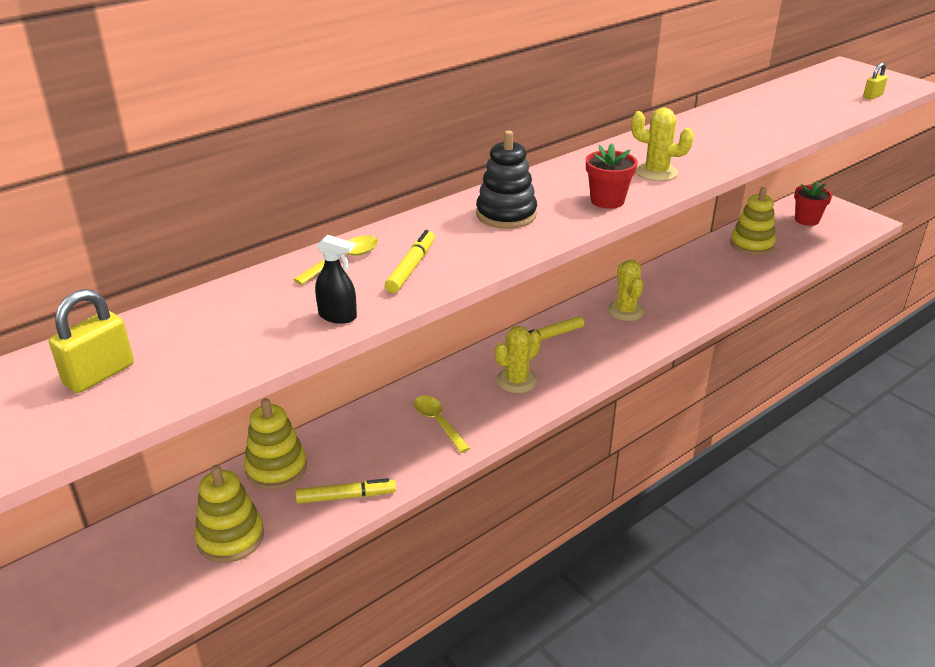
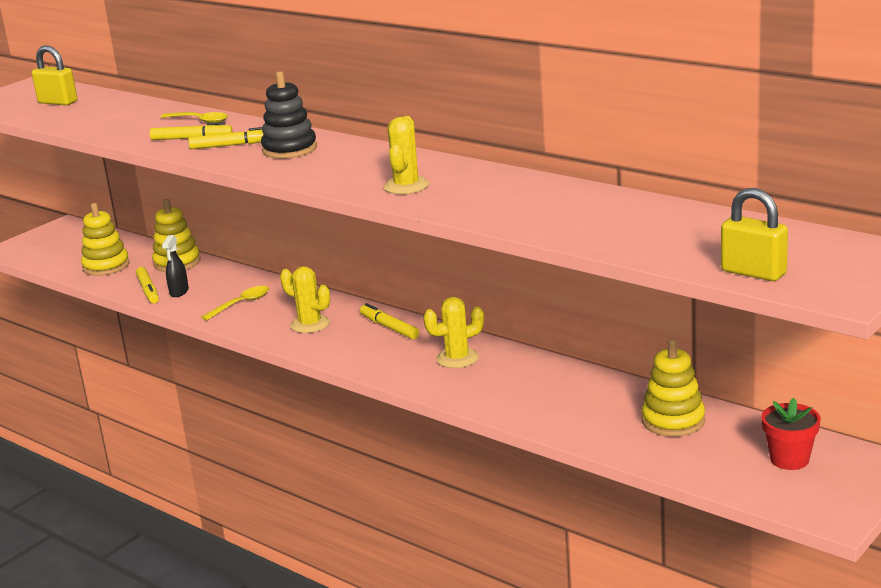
camera: 80 degrees right, 10 degrees down
(338, 316) = (122, 133): black spray bottle -> black spray bottle (179, 292)
(462, 244) = (232, 145): none -> yellow marker
(607, 200) = (331, 176): red flower pot -> none
(872, 96) = (753, 273): yellow padlock -> yellow padlock, size x1.70

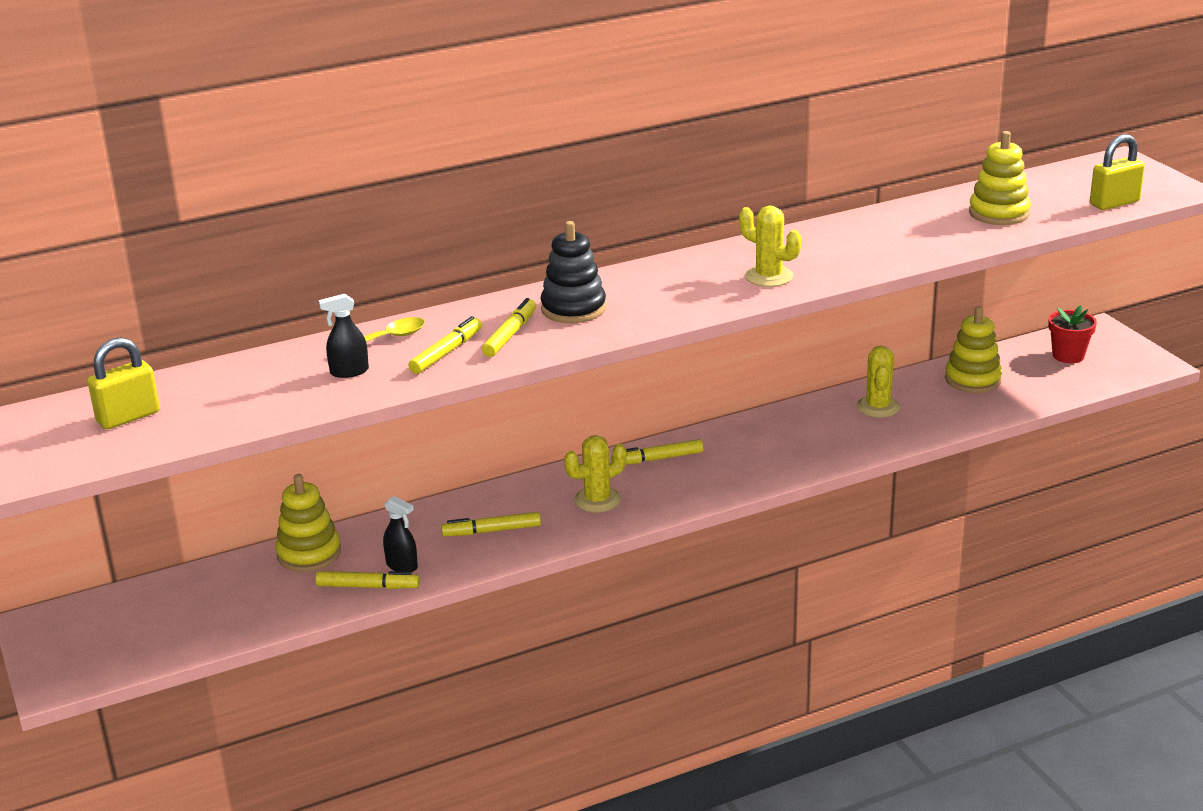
camera: 65 degrees left, 5 degrees up
(106, 266) = (244, 607): yellow stacking toy -> yellow stacking toy (999, 213)
(146, 126) = (349, 372): none -> black spray bottle
(241, 304) = (492, 531): yellow spoon -> yellow marker
(457, 358) = (765, 440): yellow cactus -> yellow cactus (878, 407)

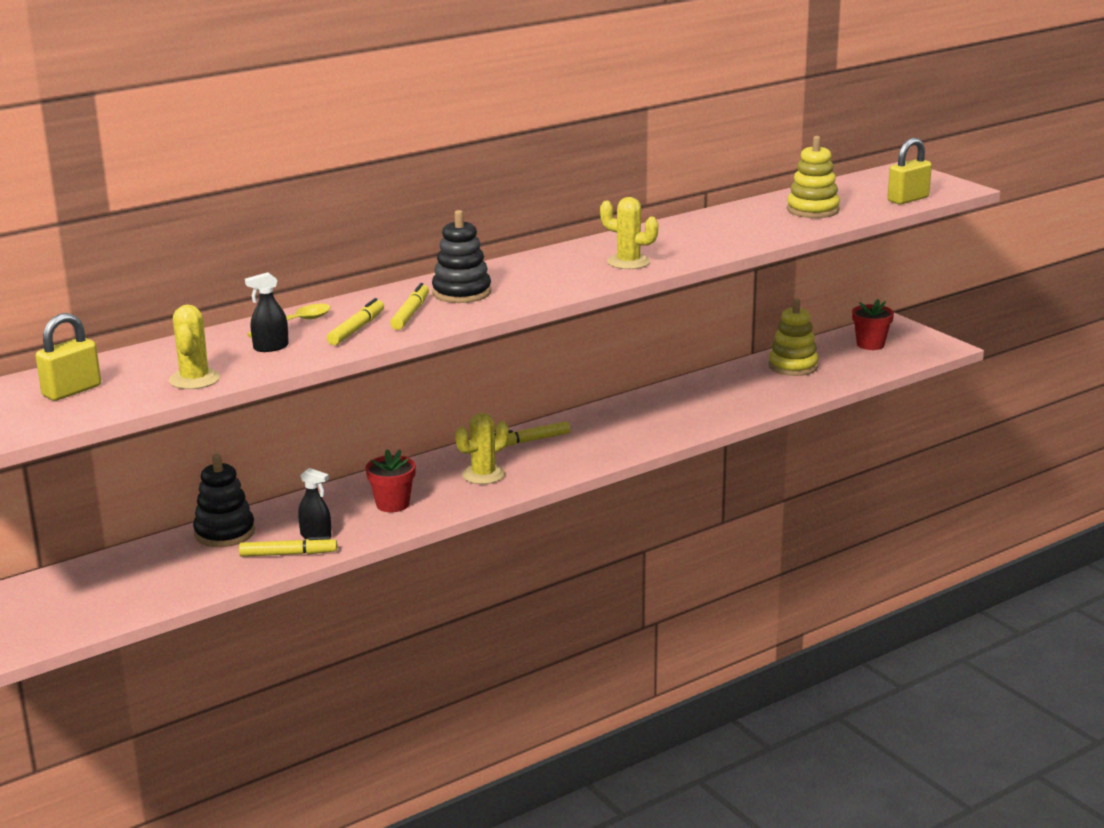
camera: 10 degrees left, 5 degrees down
(309, 554) = (224, 533): yellow stacking toy -> black stacking toy
(492, 531) = (392, 504): yellow marker -> red flower pot
(878, 407) = (716, 391): yellow cactus -> yellow cactus (194, 379)

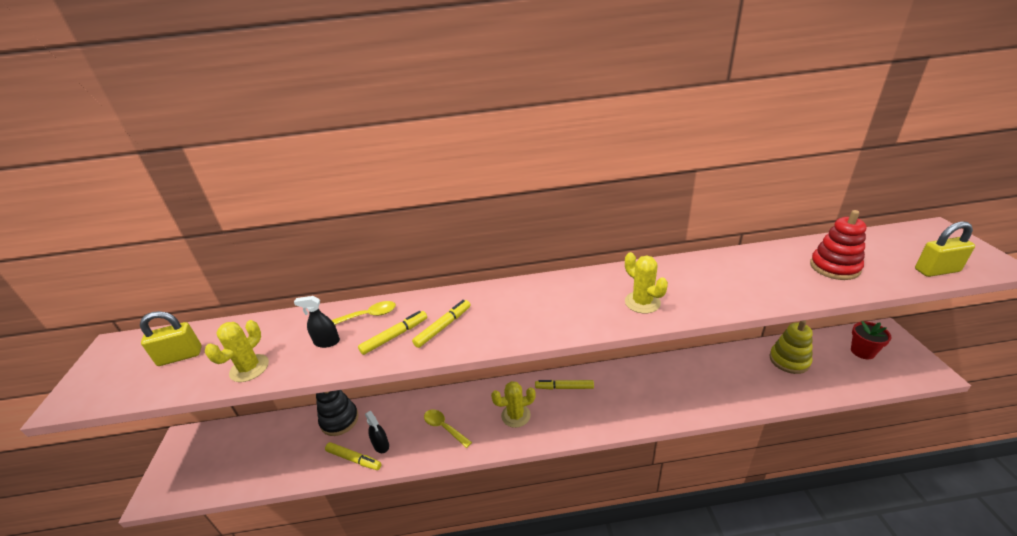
camera: 30 degrees right, 10 degrees up
(392, 504) = (444, 427): red flower pot -> yellow spoon
(461, 293) = (496, 309): black stacking toy -> none
(812, 210) = (834, 267): yellow stacking toy -> red stacking toy

